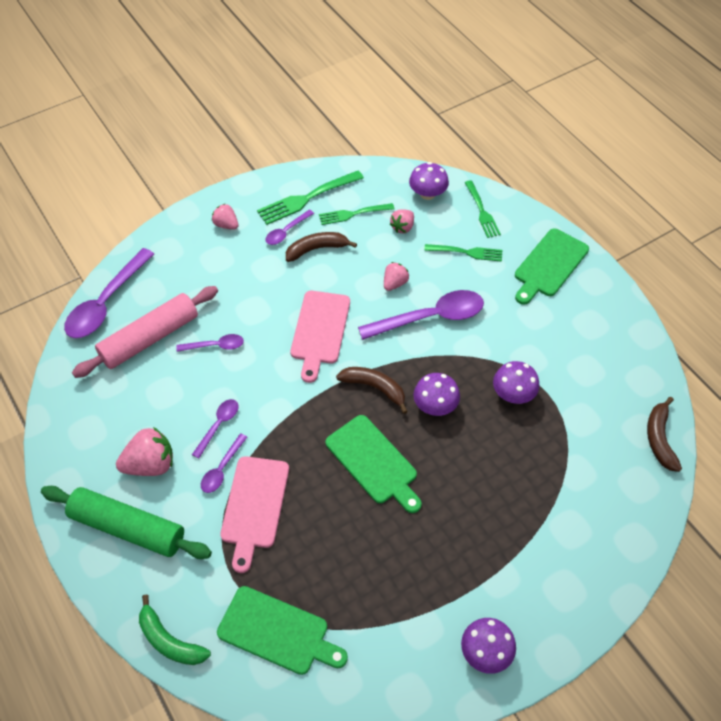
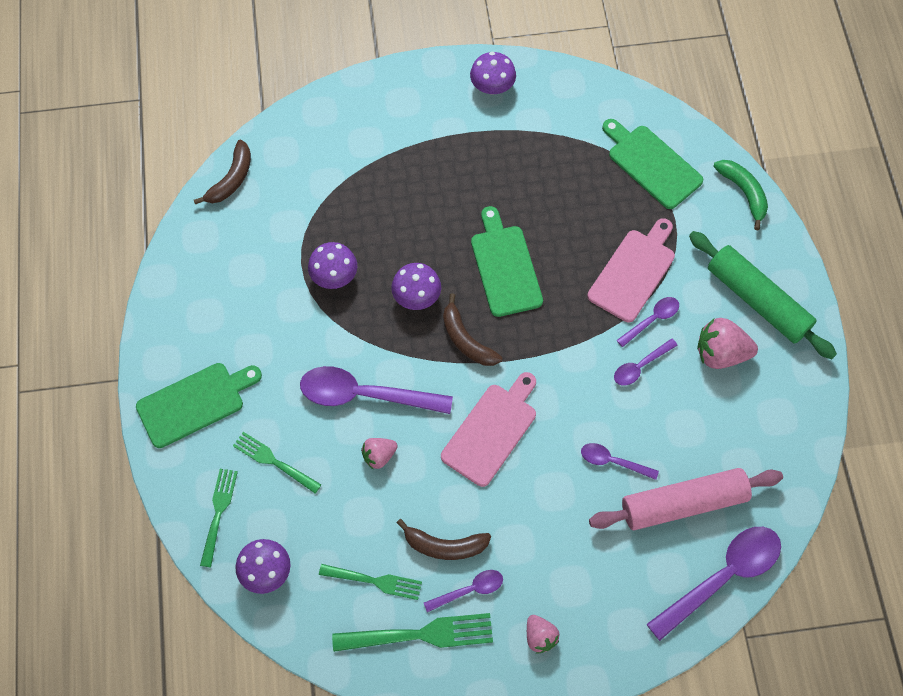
camera: 155 degrees left, 10 degrees up
(402, 227) = (326, 532): pink strawberry -> none

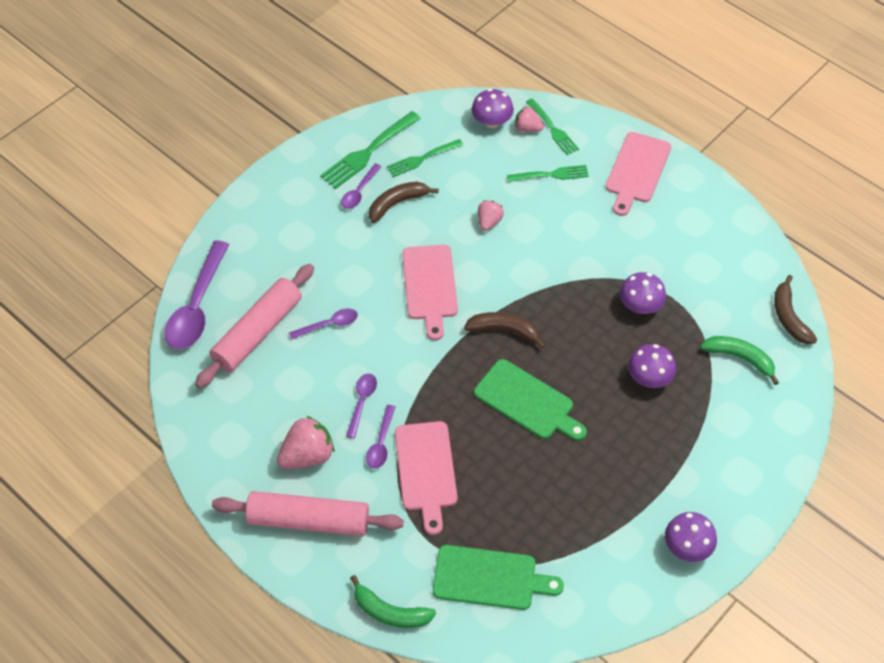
camera: 140 degrees right, 10 degrees down
(195, 403) = (637, 171): green cutting board -> pink cutting board
(306, 177) = (740, 358): none -> green banana
(365, 395) = (536, 249): purple spoon -> none
(416, 296) = (569, 334): purple mushroom -> purple mushroom (649, 378)
(540, 636) = (293, 197): pink strawberry -> pink strawberry (527, 128)
(757, 300) = (308, 521): green rolling pin -> pink rolling pin

